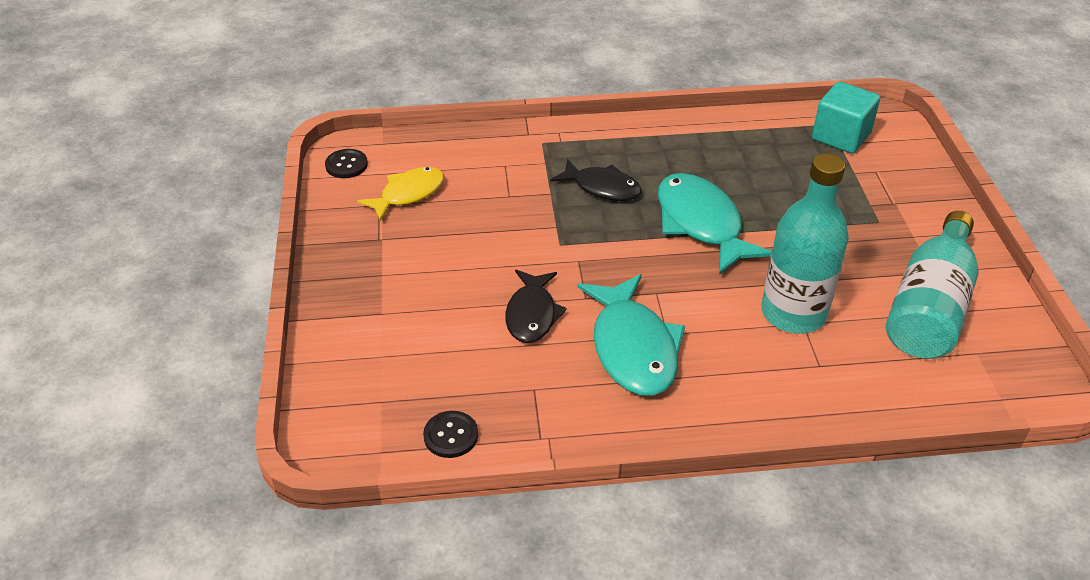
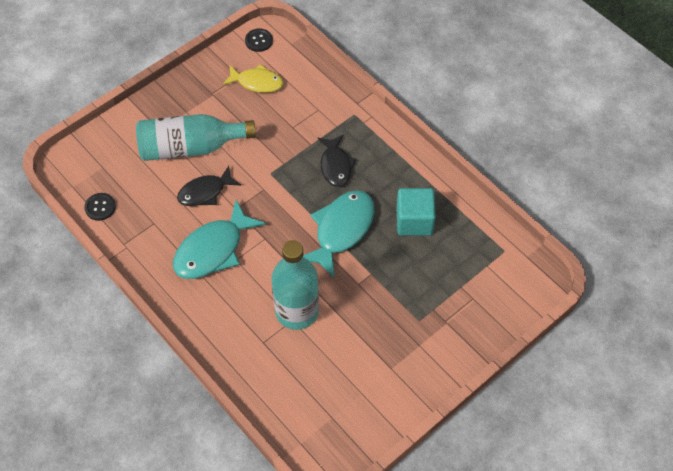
camera: 55 degrees right, 15 degrees up
(841, 136) = (495, 263): turquoise cube -> turquoise cube (414, 221)
(929, 307) = (355, 378): turquoise bottle -> turquoise bottle (190, 147)

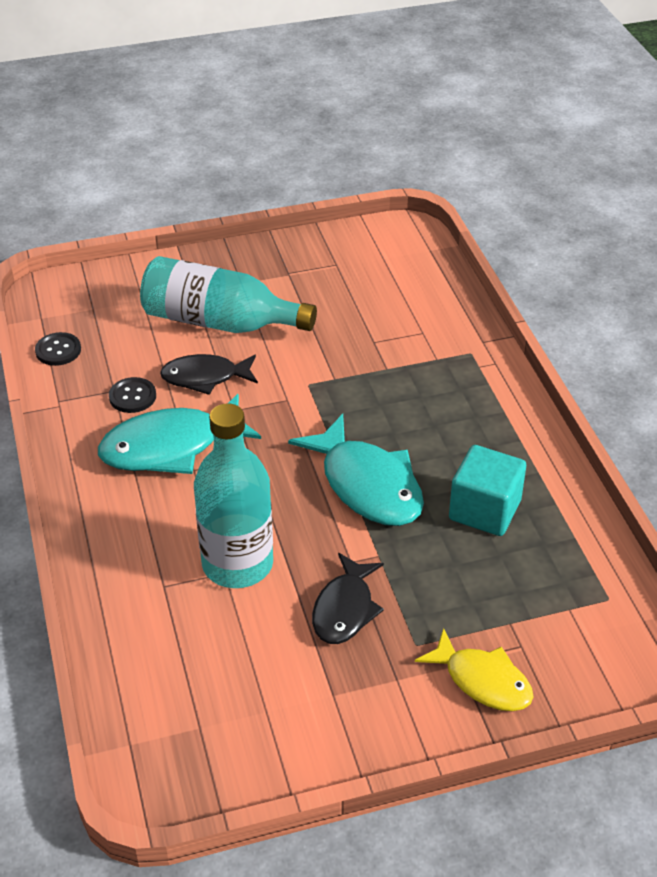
camera: 25 degrees right, 15 degrees down
(257, 82) = (356, 278): yellow fish -> yellow fish (482, 680)
(259, 41) = (387, 235): black button -> black button (132, 396)
(335, 166) = (407, 404): black fish -> black fish (345, 609)
(341, 230) = (367, 485): turquoise fish -> turquoise fish turned 90 degrees clockwise

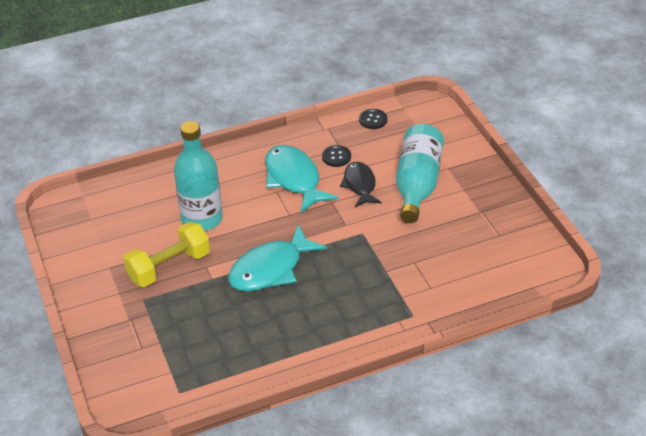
camera: 85 degrees right, 0 degrees up
(345, 609) = (169, 267): black fish -> yellow dumbbell
(482, 680) = (116, 330): yellow fish -> none
(484, 510) = (253, 327): turquoise cube -> none

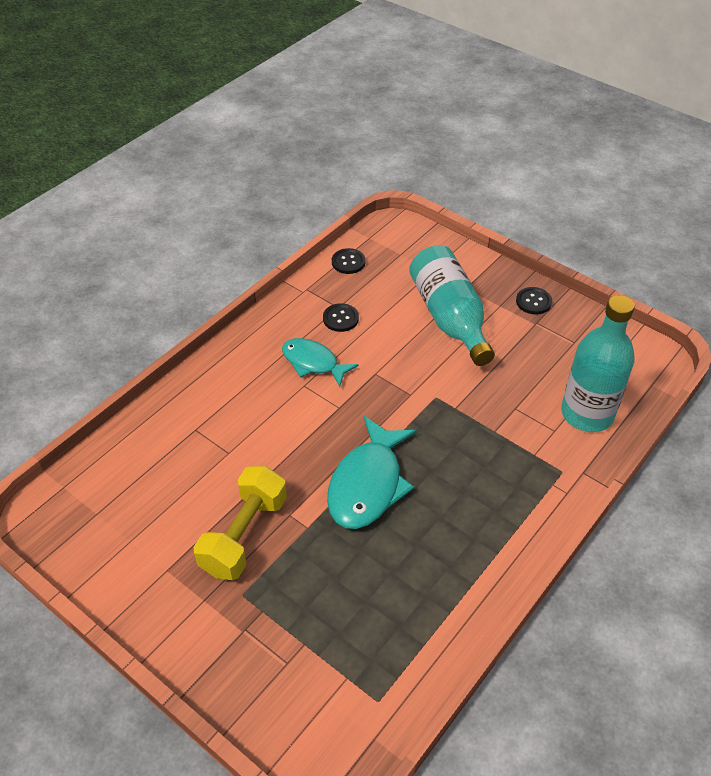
camera: 30 degrees left, 5 degrees up
(202, 219) = (240, 455): turquoise bottle -> turquoise bottle (587, 414)
(294, 179) = (313, 362): turquoise fish -> turquoise fish, size x0.64
(360, 185) = (390, 342): black fish -> none
(492, 196) = (533, 302): none -> black button

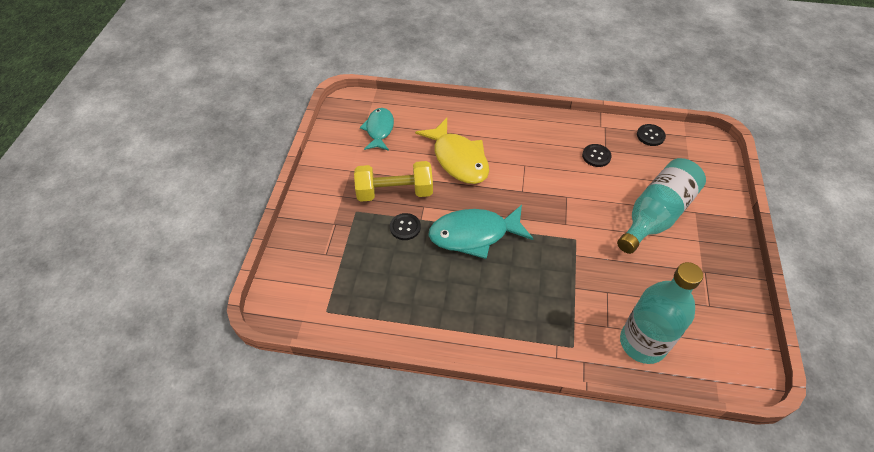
camera: 60 degrees right, 5 degrees up
(244, 442) = (458, 159): none -> yellow fish
(313, 362) = (546, 160): turquoise fish -> turquoise fish (379, 130)
(533, 302) = (724, 260): black button -> black button (405, 227)

